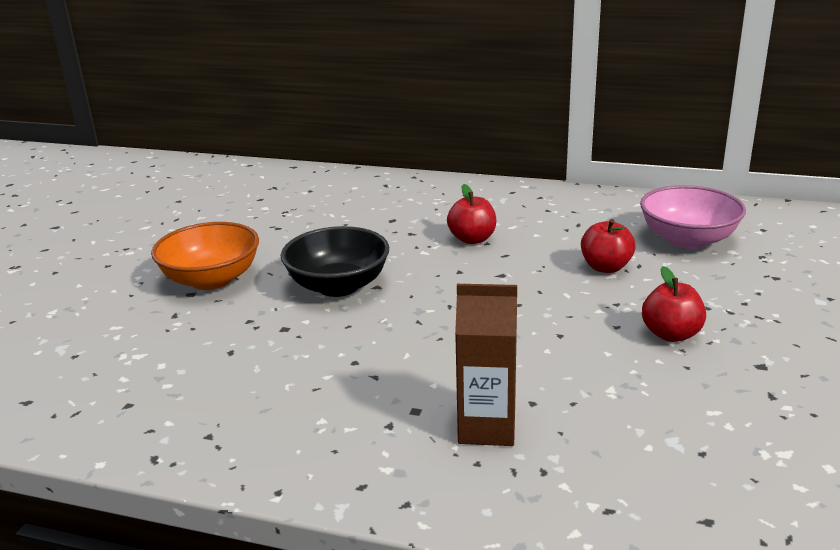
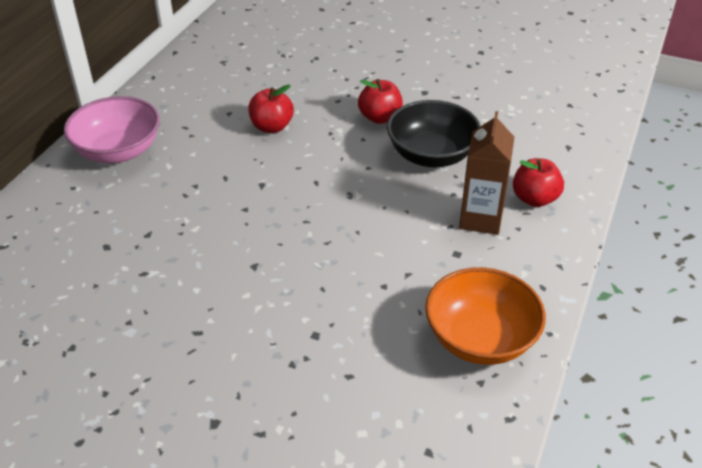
camera: 85 degrees left, 15 degrees up
(211, 279) = (187, 404): orange bowl -> orange bowl (480, 339)
(338, 286) = (243, 293): black bowl -> black bowl (431, 155)
(472, 239) = (183, 193): red apple -> red apple (534, 199)
(688, 240) = (242, 79): pink bowl -> pink bowl (118, 151)

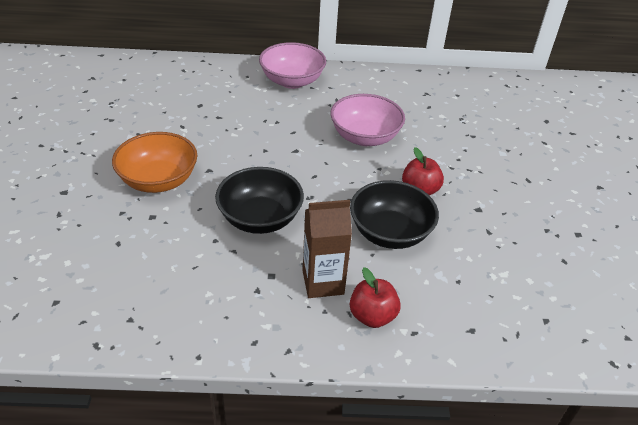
camera: 65 degrees right, 0 degrees up
(272, 127) = (365, 137): red apple -> pink bowl
(366, 241) = (260, 218): none -> black bowl
(480, 339) = (176, 310): orange bowl -> orange bowl (159, 180)

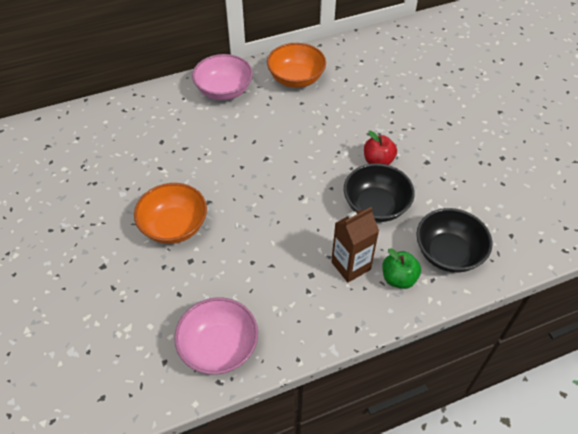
camera: 20 degrees left, 10 degrees up
(260, 218) = (275, 230): black bowl -> black bowl (448, 253)
(365, 137) = (312, 126): pink bowl -> pink bowl (219, 347)
(372, 316) = (398, 278): red apple -> green apple
(374, 91) = (296, 79): none -> orange bowl

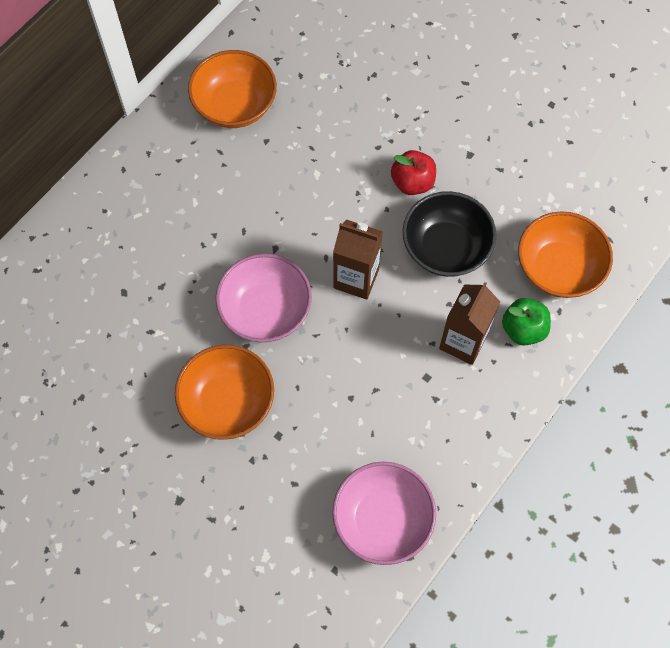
camera: 30 degrees left, 15 degrees up
(224, 91) = (152, 172): pink bowl -> pink bowl (265, 310)
(304, 196) = (356, 278): none -> brown carton
(448, 253) = (558, 268): black bowl -> orange bowl

